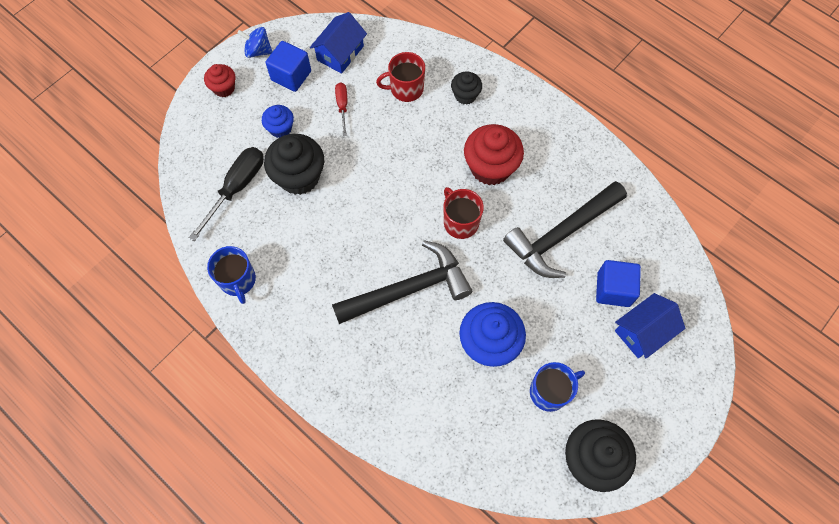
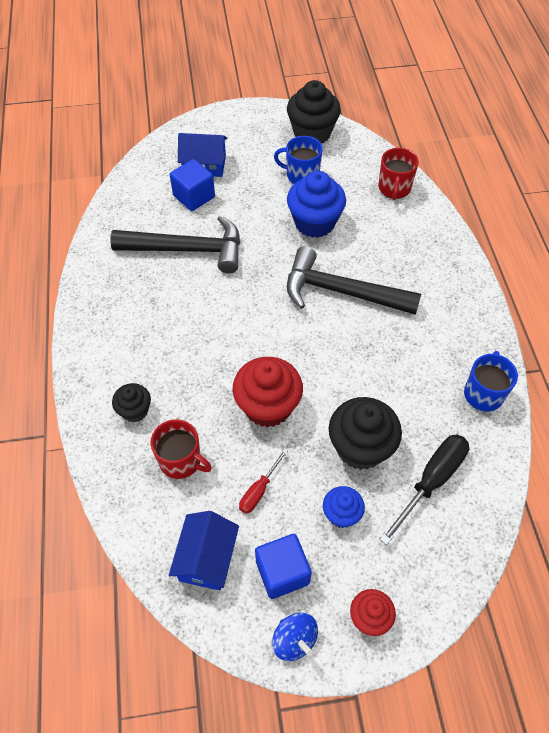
camera: 140 degrees left, 10 degrees down
(237, 188) = (431, 481): black screwdriver -> black screwdriver turned 150 degrees clockwise
(340, 53) = (206, 558): blue house -> blue house turned 60 degrees counterclockwise
(460, 222) = (254, 309): red mug -> red mug (394, 188)
(490, 167) = (184, 332): red cupcake -> red cupcake (268, 406)

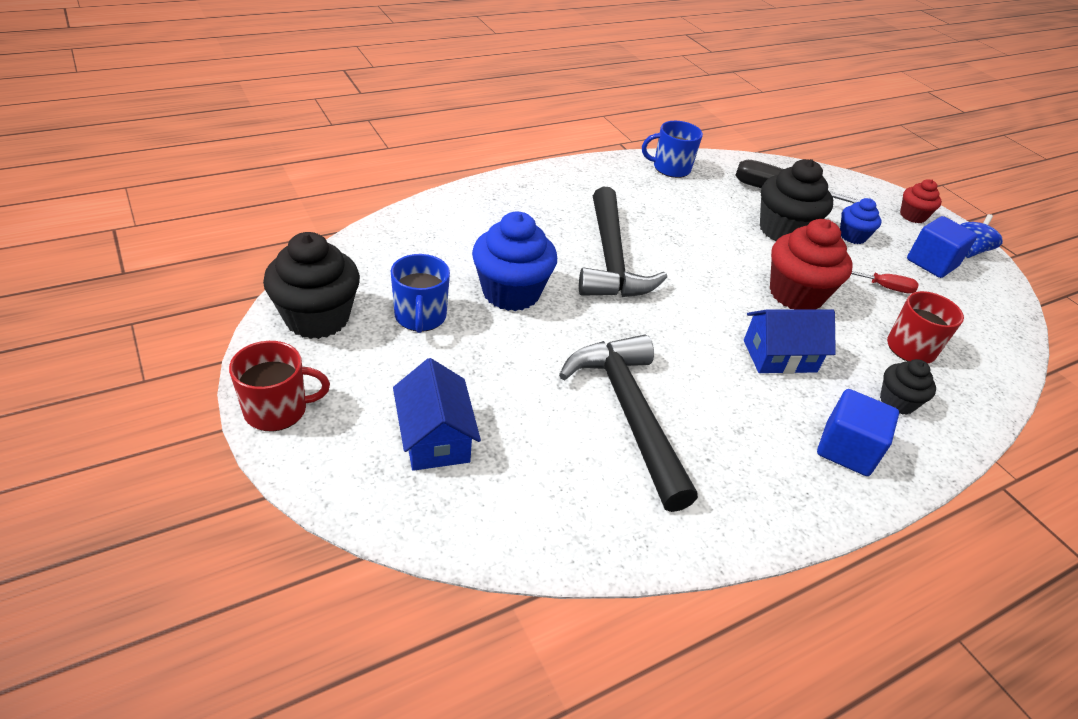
camera: 115 degrees left, 15 degrees down
(194, 196) = (516, 433): blue cube -> blue cube (846, 449)
(206, 558) = (971, 309): blue house -> blue house (779, 356)
(394, 188) = (417, 231): red mug -> red mug (277, 410)

